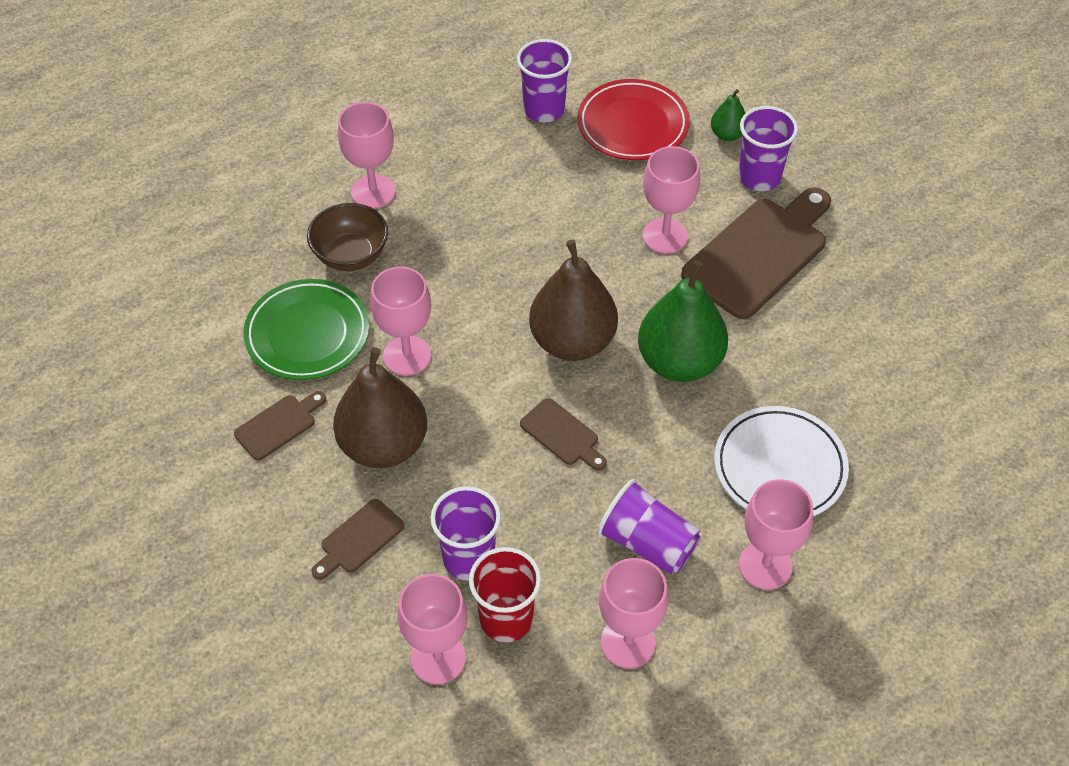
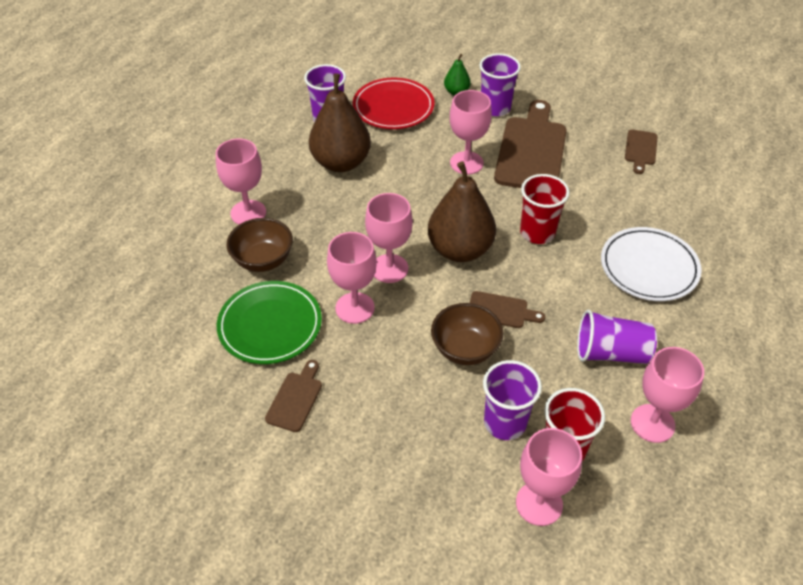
camera: 30 degrees left, 5 degrees down
(359, 539) = (417, 449): brown cutting board -> brown cutting board (640, 149)
(383, 445) = (384, 375): brown pear -> brown pear (341, 163)
(489, 458) = (465, 349): none -> brown bowl
(679, 362) = (537, 232): green pear -> red cup
(765, 565) = (691, 330): pink goblet -> pink goblet (389, 268)

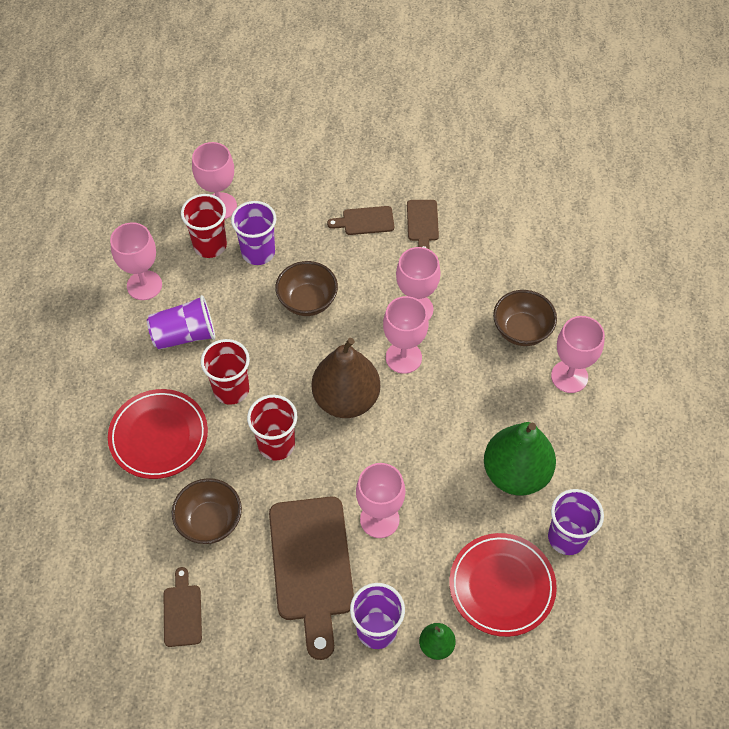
camera: 160 degrees right, 10 degrees up
(270, 325) = (477, 272): green plate -> none
(341, 163) = (516, 473): brown pear -> green pear
(501, 310) = (288, 346): brown cutting board -> brown cutting board (365, 221)
(570, 287) = (231, 389): none -> red cup
(609, 195) = (210, 521): none -> brown bowl
(649, 267) = (159, 436): white plate -> red plate

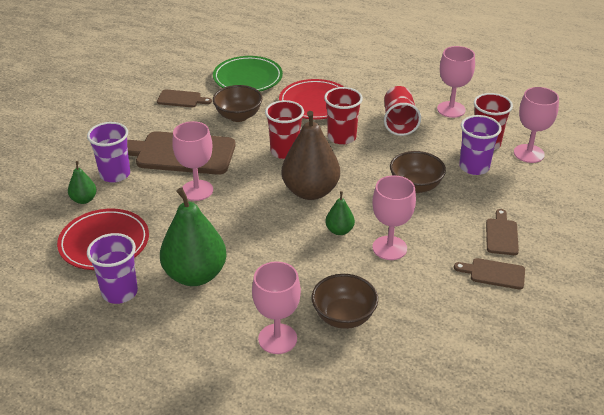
camera: 105 degrees right, 20 degrees down
(108, 539) = (248, 78): none -> green plate
(184, 335) = (399, 122): purple cup -> red cup
(403, 357) = (339, 230): pink goblet -> green pear

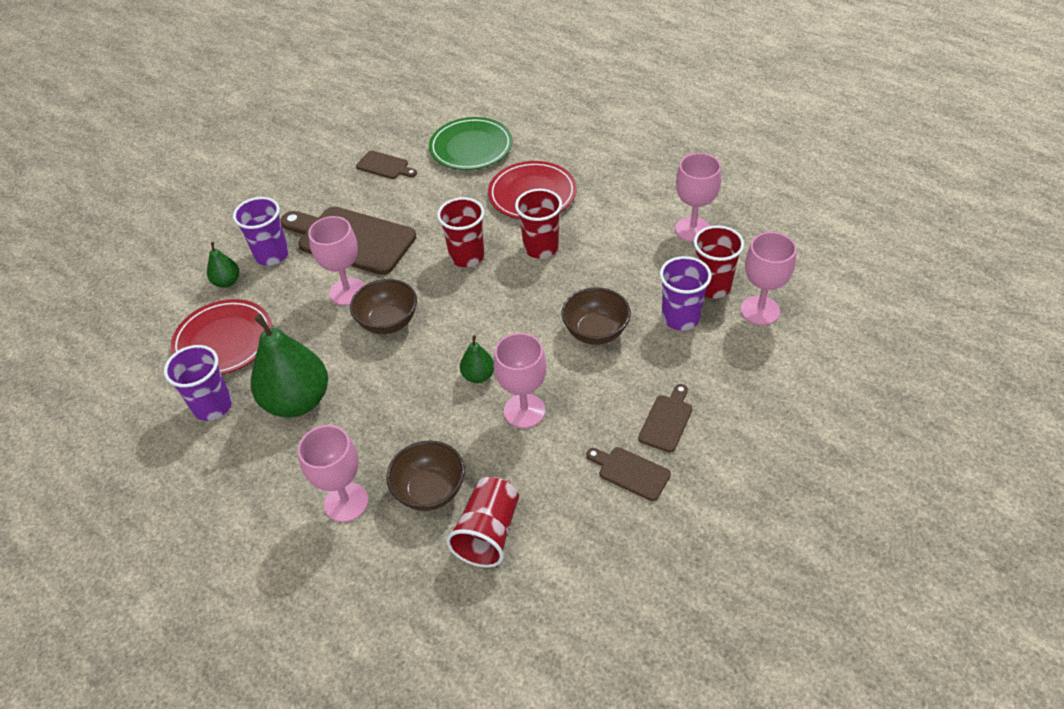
camera: 20 degrees right, 10 degrees up
(238, 116) = (437, 199): brown bowl -> brown bowl (388, 322)
(310, 191) = (470, 316): brown pear -> none
(399, 122) = (619, 238): red cup -> red cup (488, 533)

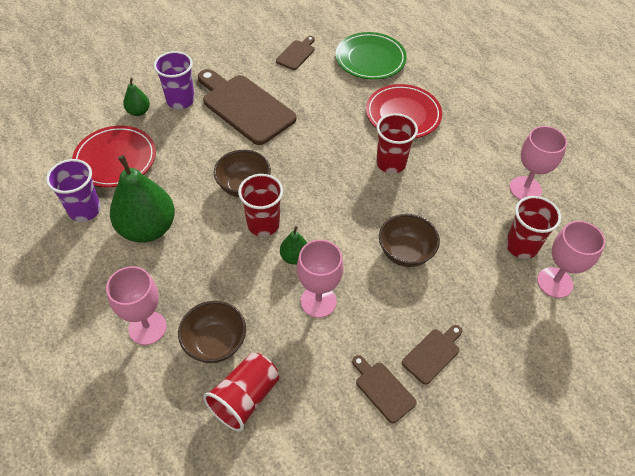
camera: 15 degrees right, 5 degrees up
(347, 292) = (224, 150): pink goblet -> none
(385, 166) = (296, 54): brown cutting board -> brown cutting board turned 105 degrees counterclockwise
(467, 256) = (328, 151): red cup -> red cup (263, 224)
(680, 318) = (482, 265): purple cup -> none

